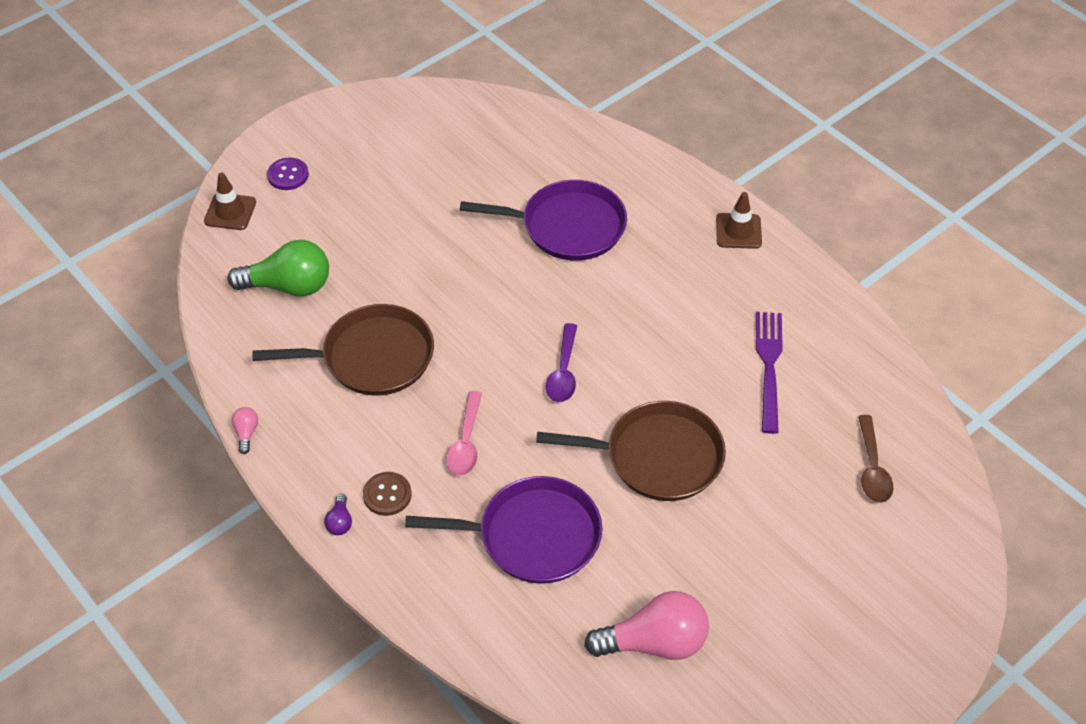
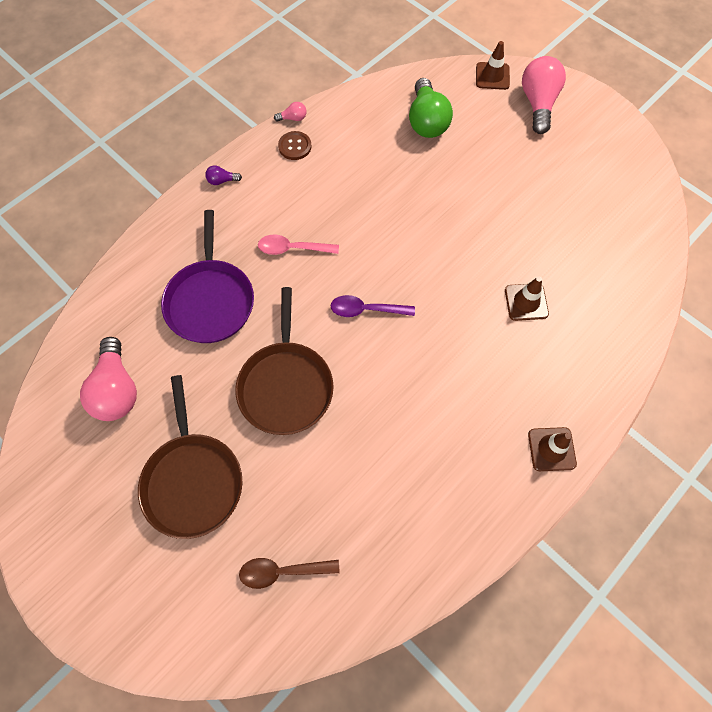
camera: 85 degrees right, 15 degrees up
(288, 175) = (538, 104): purple button -> pink light bulb
(372, 357) = (366, 180): brown pan -> brown pan (193, 480)
(387, 495) = (245, 205): brown button -> brown button (295, 146)
(567, 226) = (526, 302): purple pan -> brown traffic cone
(768, 365) = (391, 477): purple fork -> none

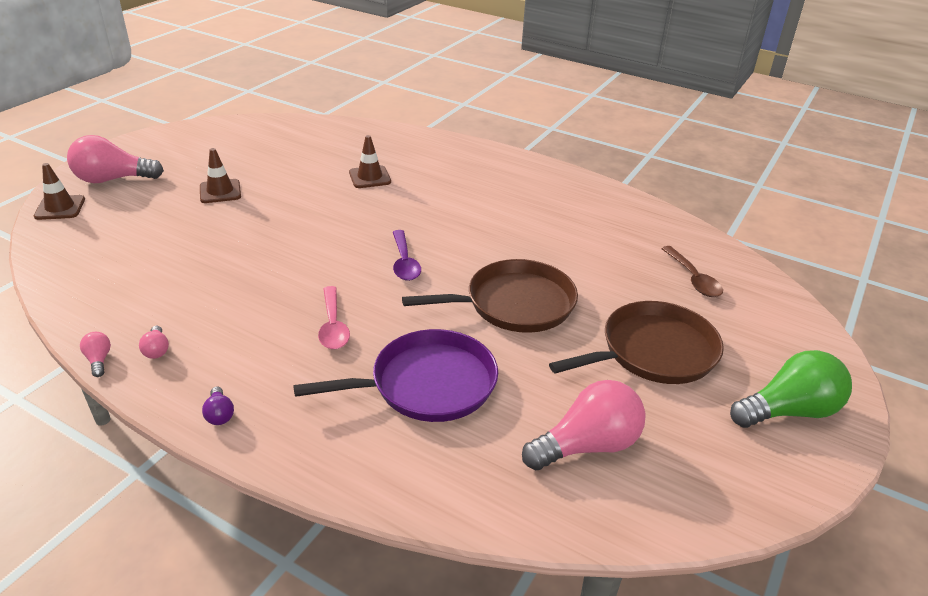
camera: 105 degrees left, 30 degrees down
(295, 146) = (156, 350): brown button -> pink light bulb
(426, 121) = (126, 247): green light bulb -> green light bulb (789, 411)
(551, 449) = (505, 162): brown traffic cone -> brown traffic cone (220, 191)

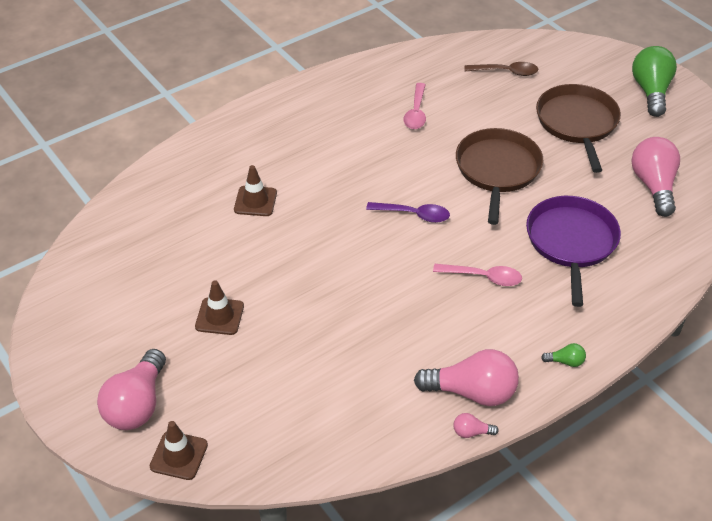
camera: 65 degrees left, 10 degrees up
(156, 350) = (472, 392): pink light bulb -> pink light bulb, size x2.32
(219, 414) = (565, 361): purple light bulb -> green light bulb
(563, 233) = (416, 112): none -> pink spoon

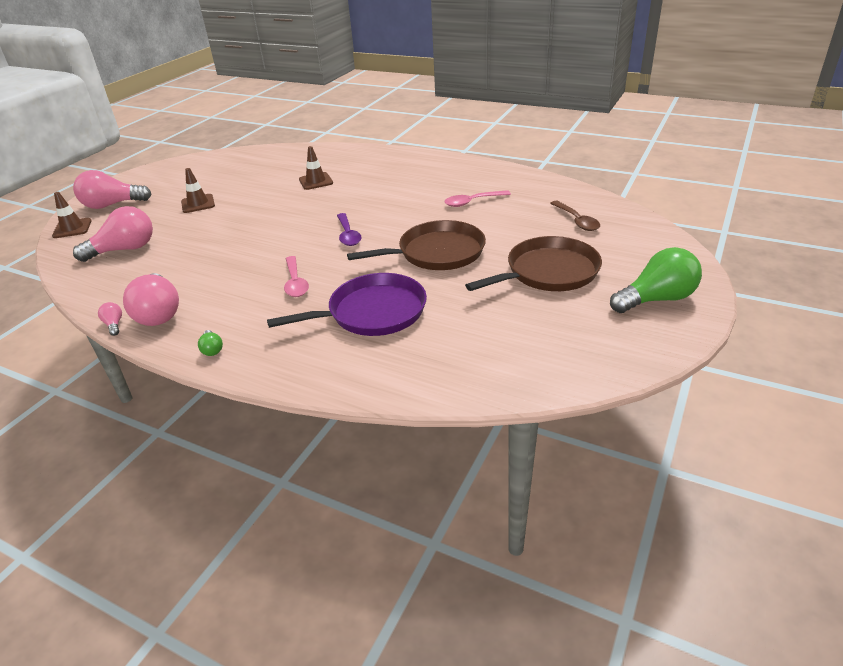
camera: 65 degrees right, 10 degrees down
(653, 186) = (500, 338): pink light bulb -> pink light bulb (124, 250)

